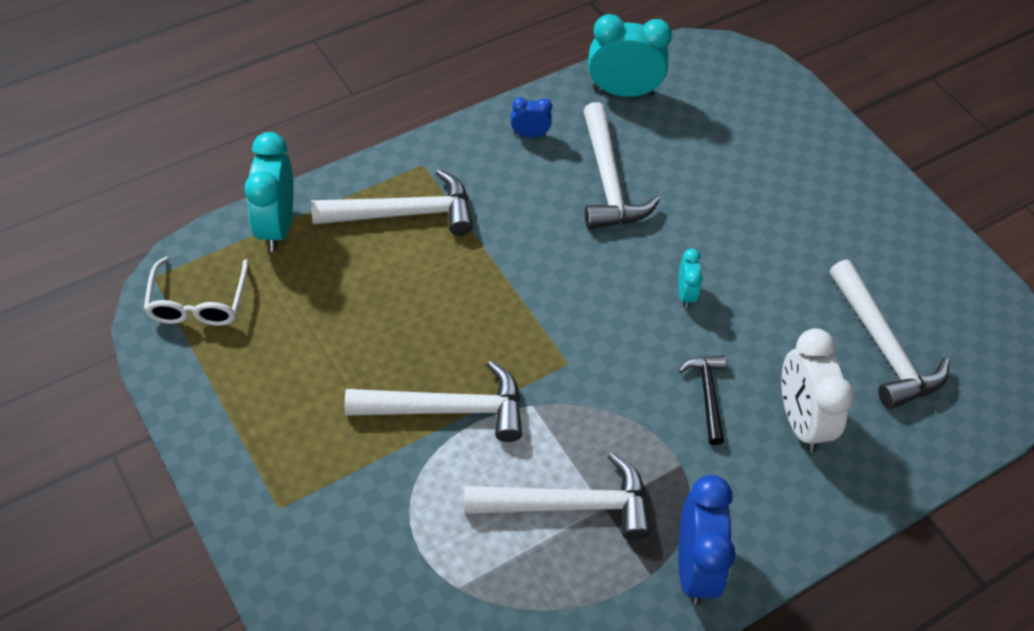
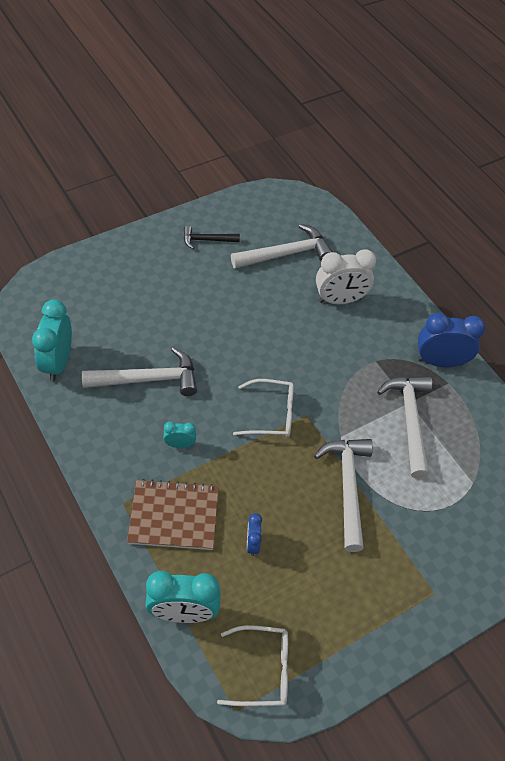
camera: 90 degrees left, 0 degrees up
(404, 214) = (174, 516): white hammer -> brown notebook
(530, 134) = (97, 426): blue clock -> blue clock (252, 543)
(564, 320) = (271, 414): none -> white glasses
(685, 294) = (249, 345): turquoise clock -> turquoise clock (180, 444)
(707, 395) = (326, 342): black hammer -> black hammer (207, 240)

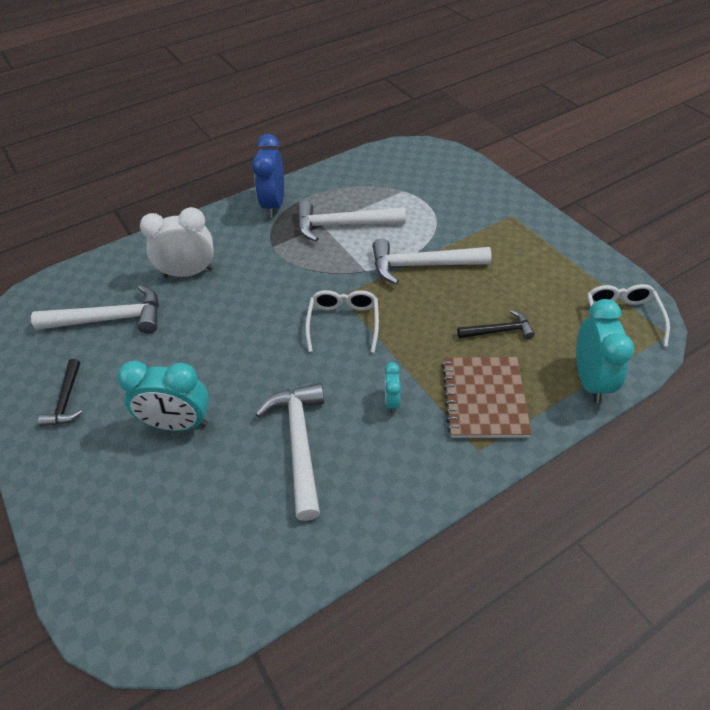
camera: 85 degrees left, 5 degrees down
(58, 363) = (272, 561): turquoise clock -> turquoise clock (178, 424)
(252, 543) = (499, 331): blue clock -> black hammer
(286, 254) = (110, 319): white hammer -> white hammer turned 105 degrees clockwise
(340, 300) = (188, 272): white clock -> white clock turned 90 degrees counterclockwise

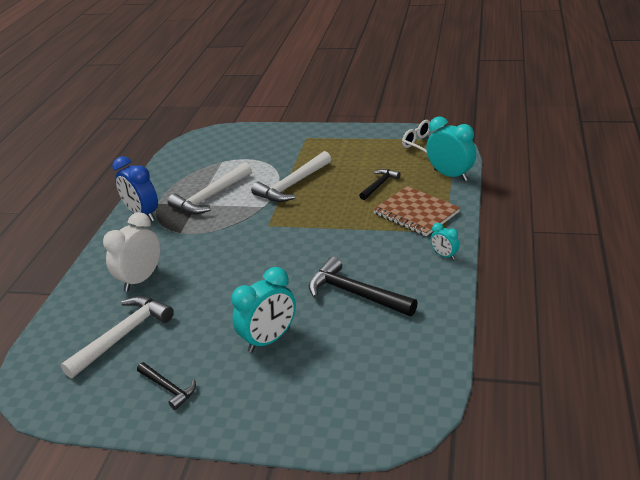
camera: 45 degrees left, 15 degrees down
(299, 443) = (355, 293): white hammer -> black hammer
(343, 323) = (290, 234): white glasses -> none
(392, 401) = (374, 245): turquoise clock -> turquoise clock (444, 255)

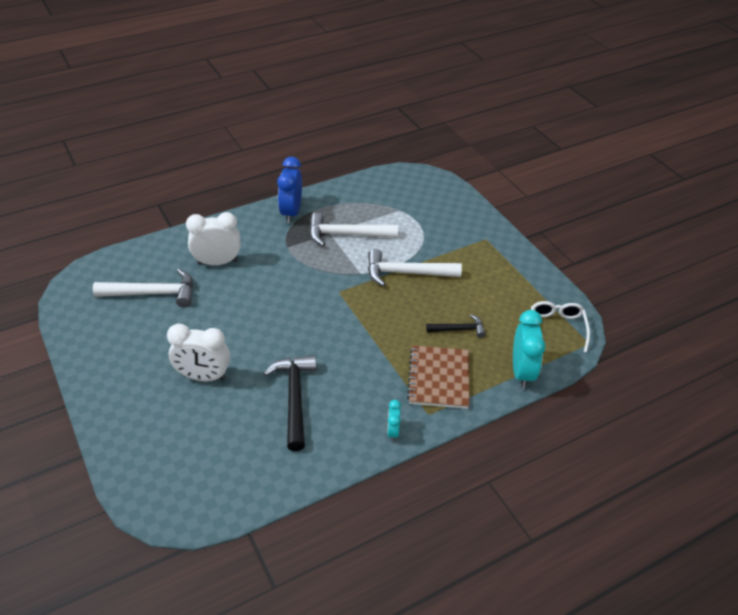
camera: 45 degrees right, 10 degrees up
(168, 388) = (118, 352): black hammer -> none
(269, 339) = (203, 377): turquoise clock -> white clock

